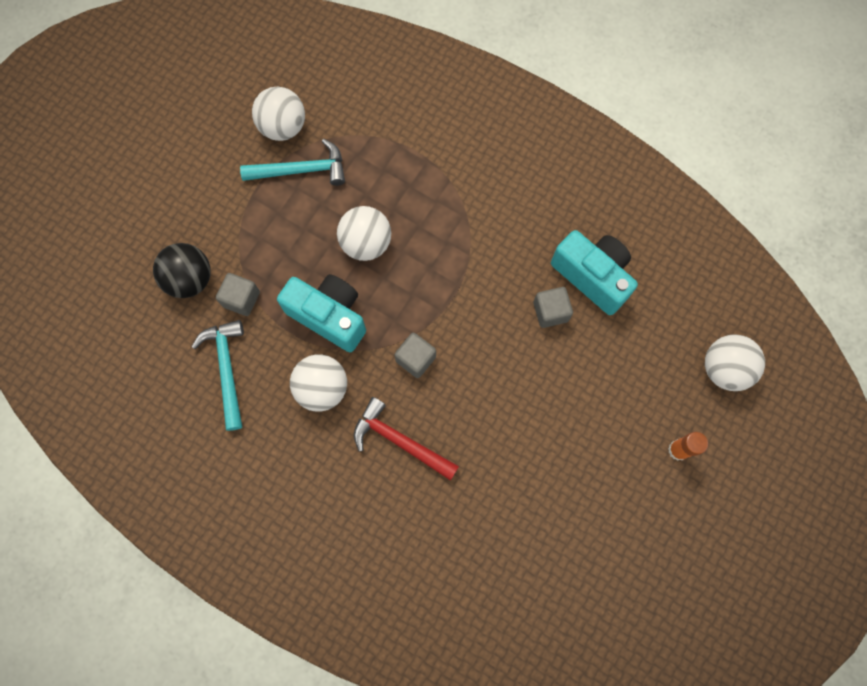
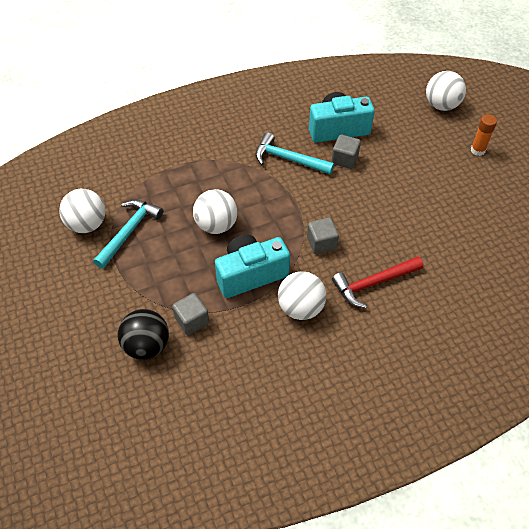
camera: 55 degrees left, 20 degrees down
(227, 369) = (238, 360): turquoise hammer -> turquoise hammer (288, 159)

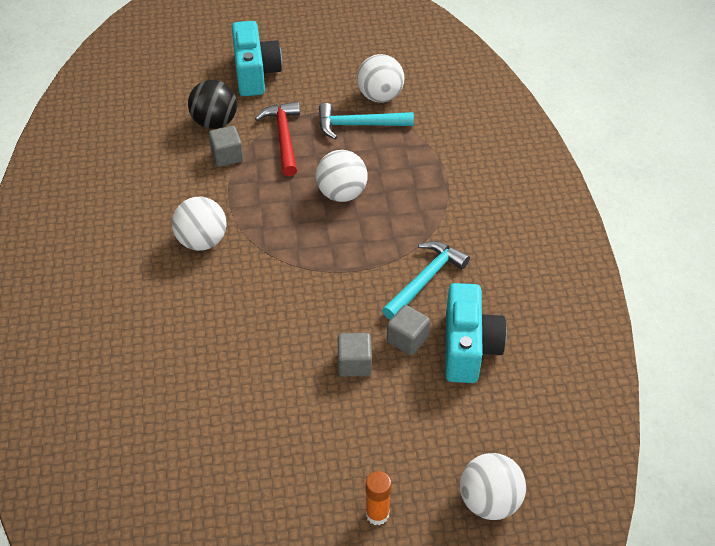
camera: 105 degrees right, 5 degrees down
(129, 231) = (358, 125): turquoise hammer -> turquoise hammer turned 135 degrees clockwise
(250, 274) = (262, 209): turquoise camera -> turquoise camera (255, 73)
(321, 243) = (279, 280): grey cube -> grey cube (354, 364)
(373, 283) = (203, 313): red hammer -> red hammer (283, 137)

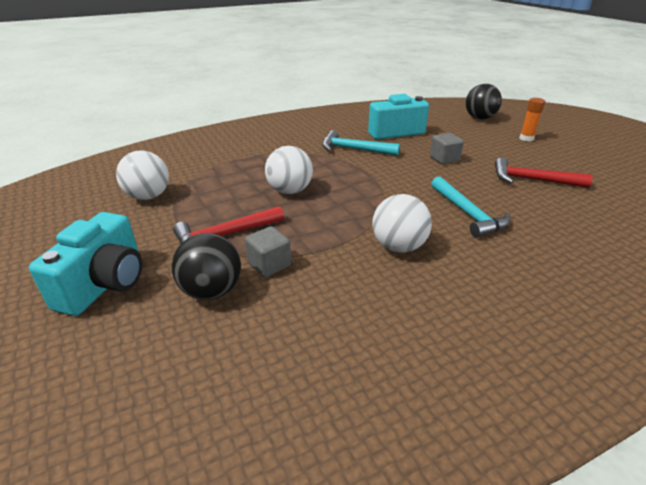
camera: 110 degrees left, 15 degrees down
(254, 427) = (532, 180): none -> red hammer
(255, 73) = (105, 284): turquoise camera -> turquoise camera turned 135 degrees clockwise
(358, 125) = (195, 199): turquoise hammer -> turquoise hammer (468, 213)
(407, 339) = (407, 147): grey cube -> none
(489, 501) = (479, 118): white ball -> black ball

